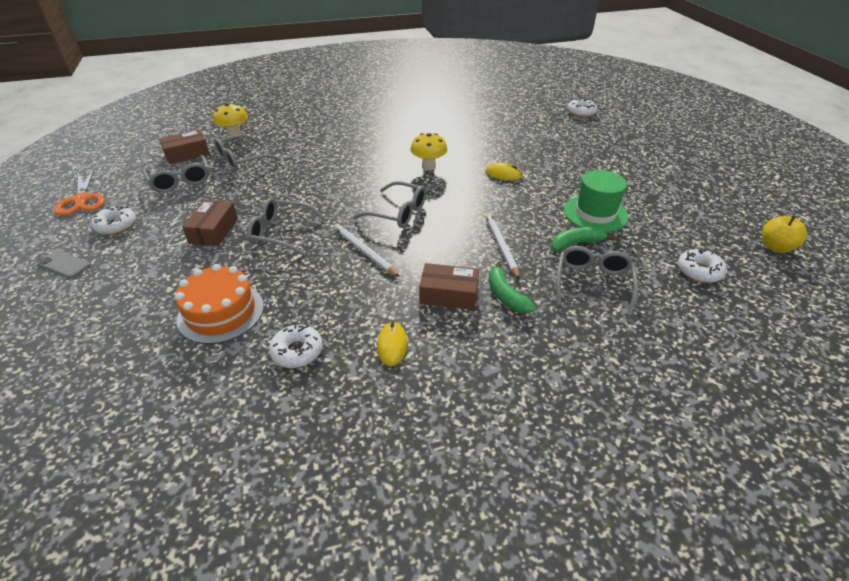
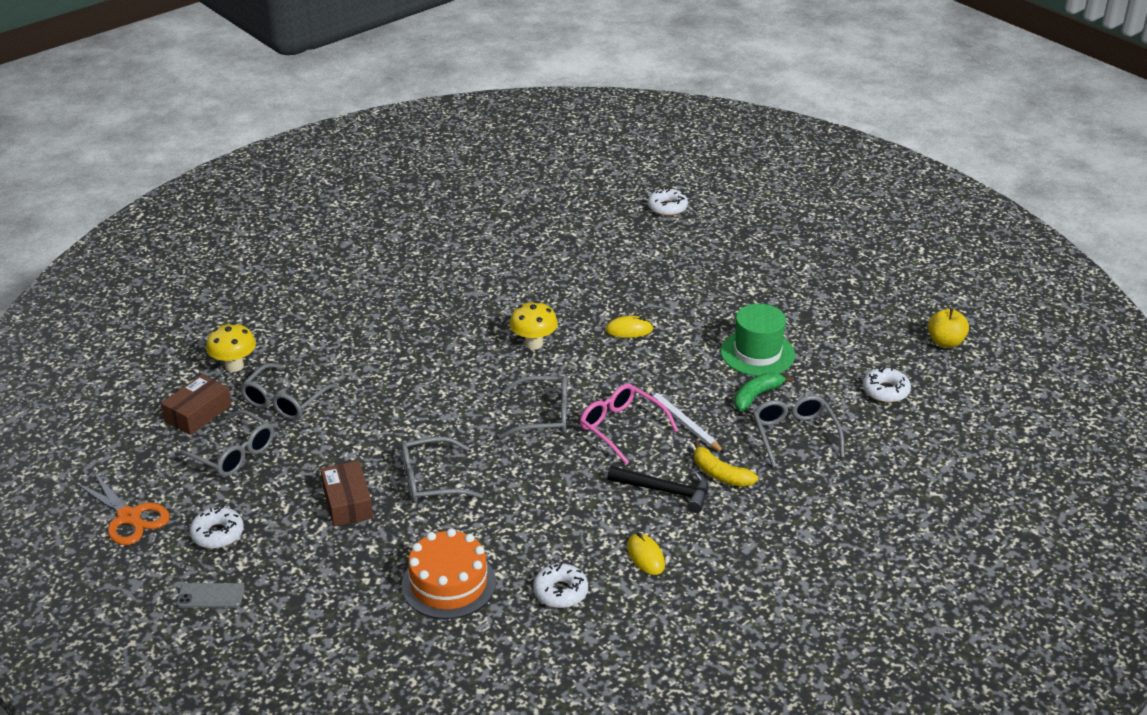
camera: 25 degrees left, 5 degrees down
(364, 252) = (543, 473): white pencil -> none
(449, 237) = (621, 428): none -> pink glasses
(449, 295) = (665, 491): brown box -> black hammer
(506, 295) = (720, 474): green banana -> yellow banana

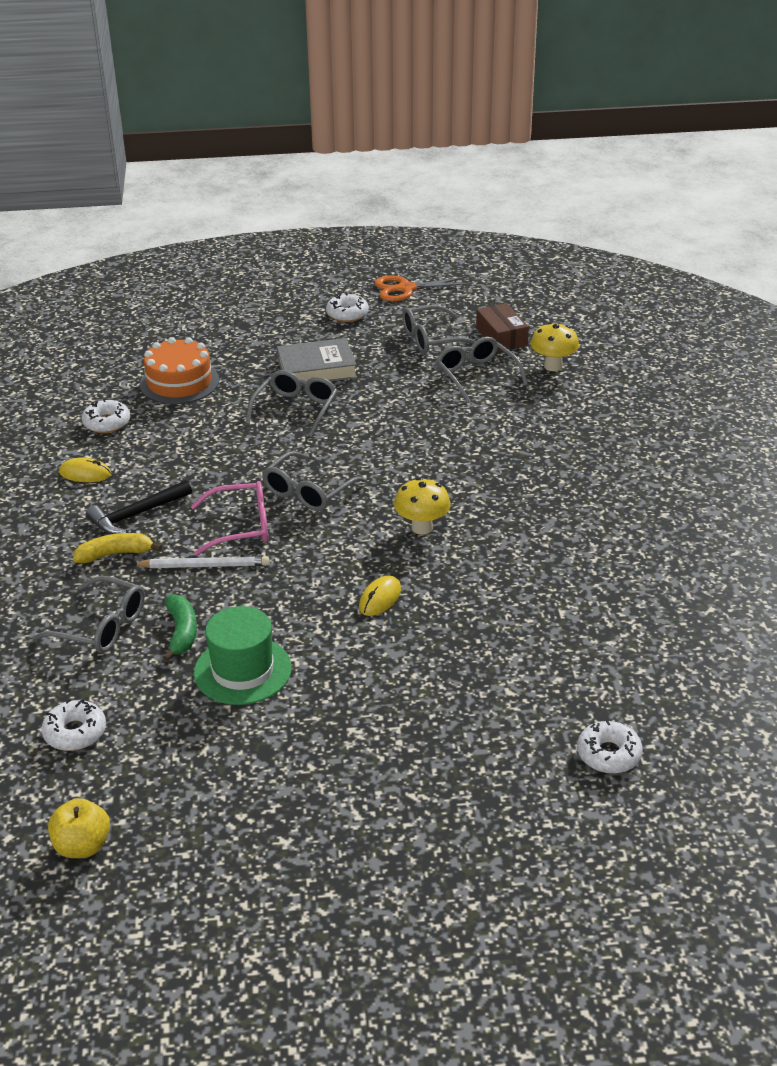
camera: 125 degrees right, 0 degrees up
(211, 596) = (289, 299): grey phone -> none
(347, 502) = (316, 369): brown box -> grey book

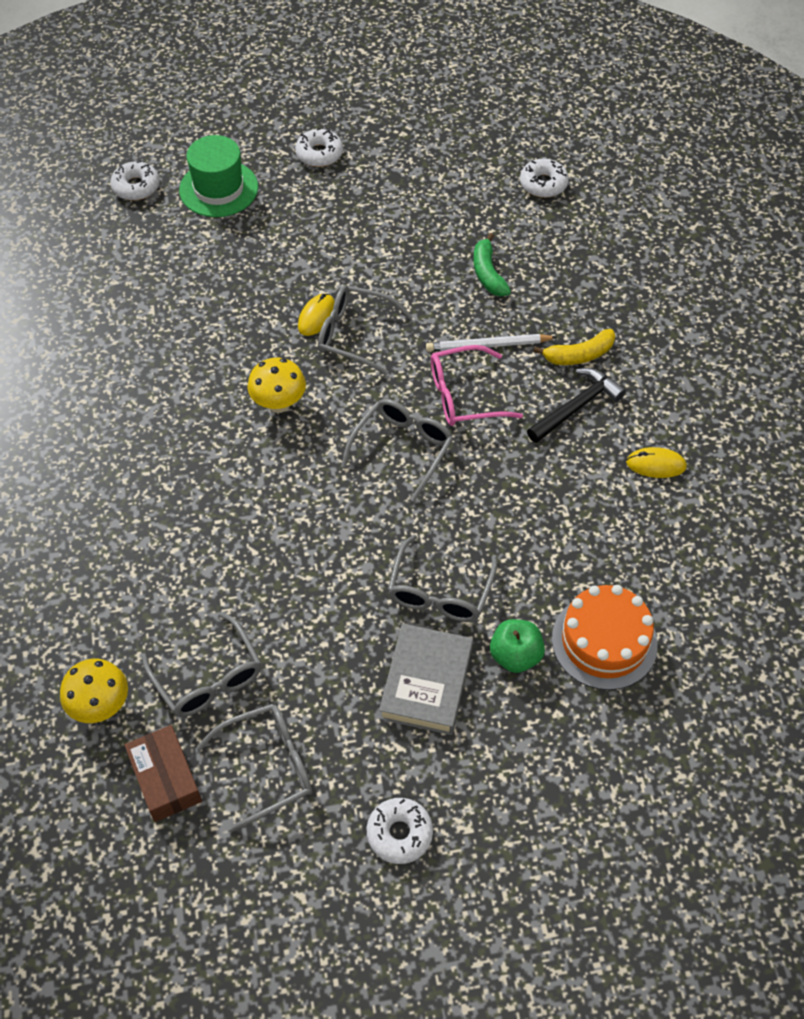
camera: 175 degrees right, 20 degrees up
(82, 846) = (505, 110): yellow apple -> none
(101, 626) = (560, 276): grey glasses -> grey glasses (355, 334)
(107, 423) = (667, 553): white donut -> white donut (319, 154)
(243, 670) = (426, 240): green hat -> green hat (218, 189)
(248, 378) = (515, 655): none -> green apple
(316, 369) = (426, 683): grey book -> grey book turned 60 degrees counterclockwise
(406, 289) = (310, 922): orange scissors -> none

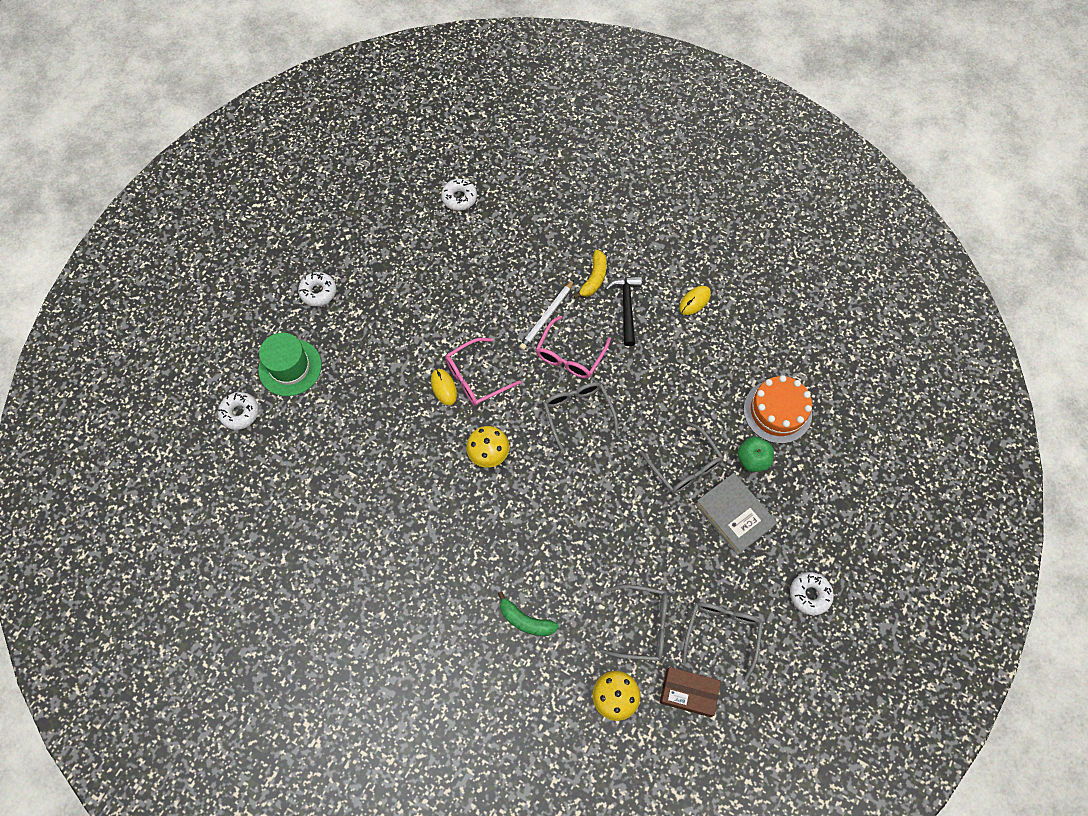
camera: 50 degrees left, 10 degrees up
(355, 334) = (476, 377): grey glasses -> pink glasses
(488, 273) = (496, 276): green banana -> green banana (525, 620)

